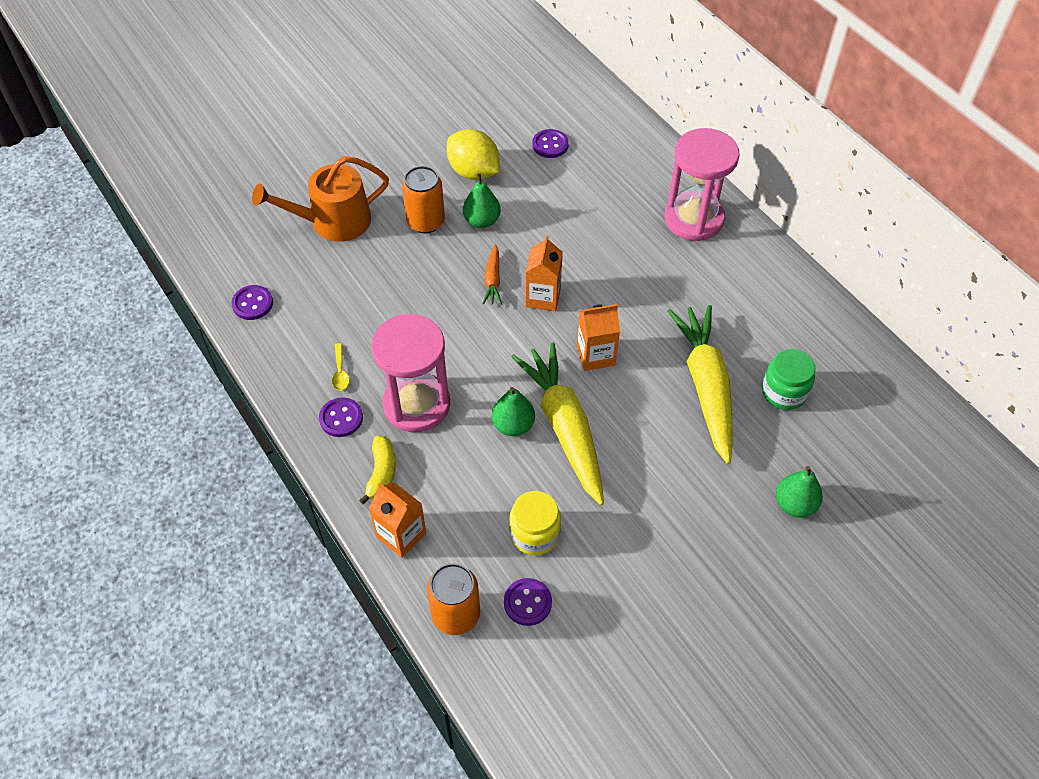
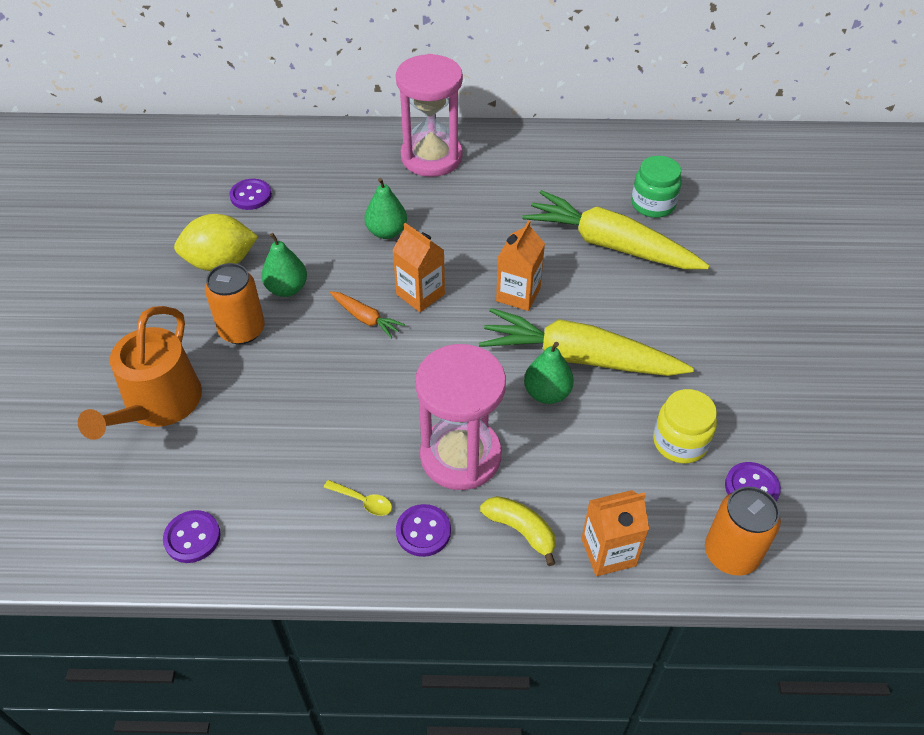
camera: 55 degrees left, 5 degrees down
(794, 504) = (764, 258): green pear -> green pear (386, 232)

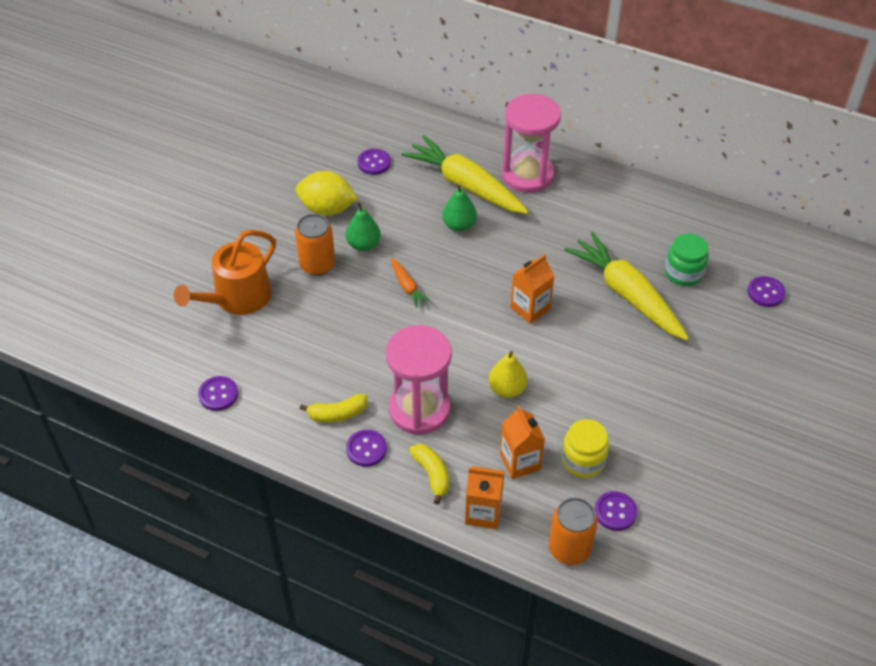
camera: 25 degrees right, 0 degrees up
(363, 501) = (337, 414): yellow spoon -> yellow banana
(420, 294) = (457, 283): orange carton -> orange carton (520, 462)
(547, 393) = (507, 389): green pear -> yellow pear
(579, 358) = (546, 372): yellow carrot -> yellow carrot (465, 185)
(743, 197) = (766, 293): none -> purple button

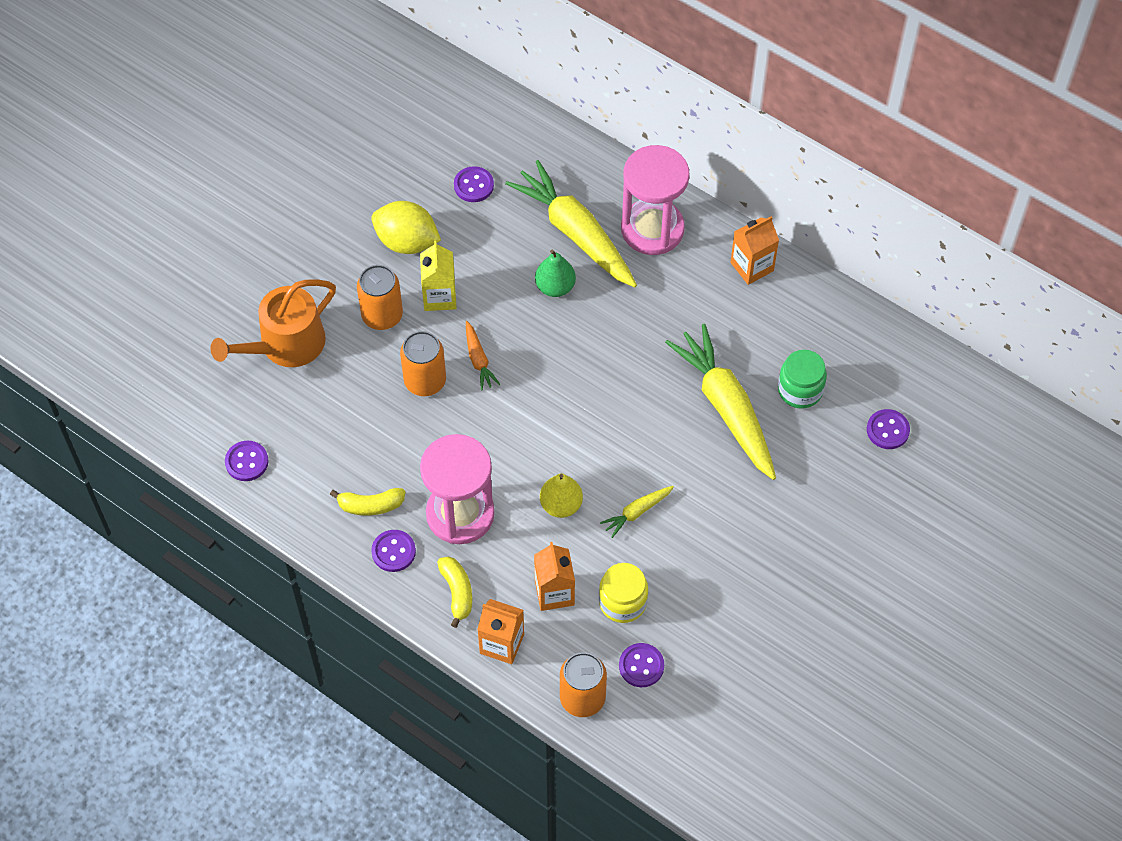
camera: 10 degrees right, 10 degrees up
(363, 245) = (439, 297): green pear -> yellow carton
(365, 309) = (425, 381): none -> orange can
(530, 308) = (611, 408): orange carton -> orange carton (752, 266)
(575, 385) = (637, 512): none -> yellow carrot

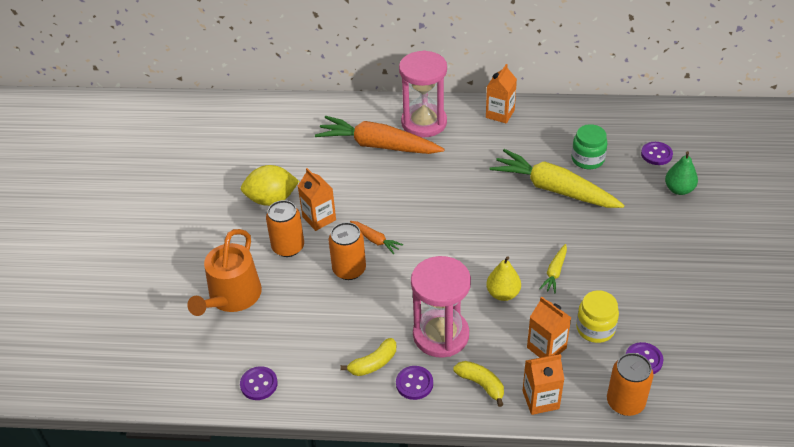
camera: 30 degrees left, 15 degrees down
(439, 297) = (319, 218): yellow carton -> orange carton
(473, 185) = (291, 151): purple button -> none
(555, 287) = (390, 178): green pear -> green pear (679, 189)
(575, 233) = (378, 145): yellow carrot -> orange carrot

